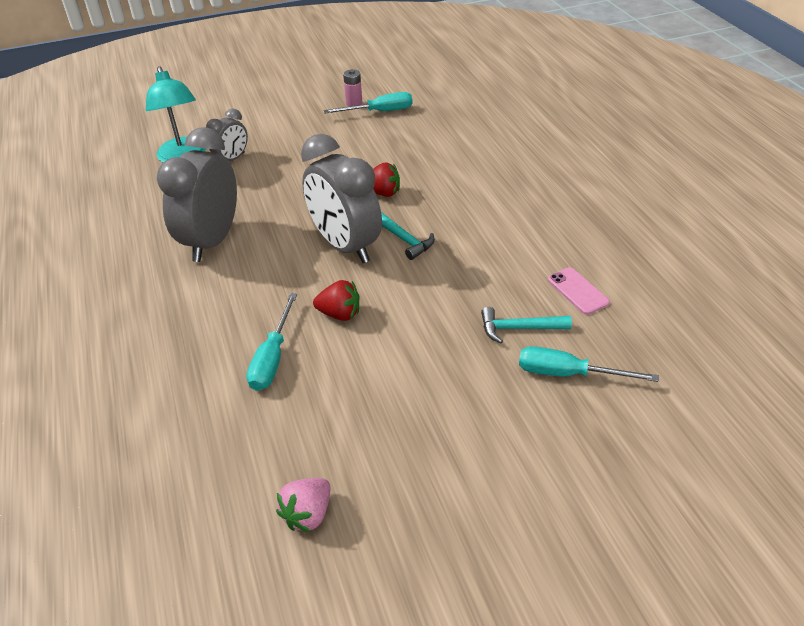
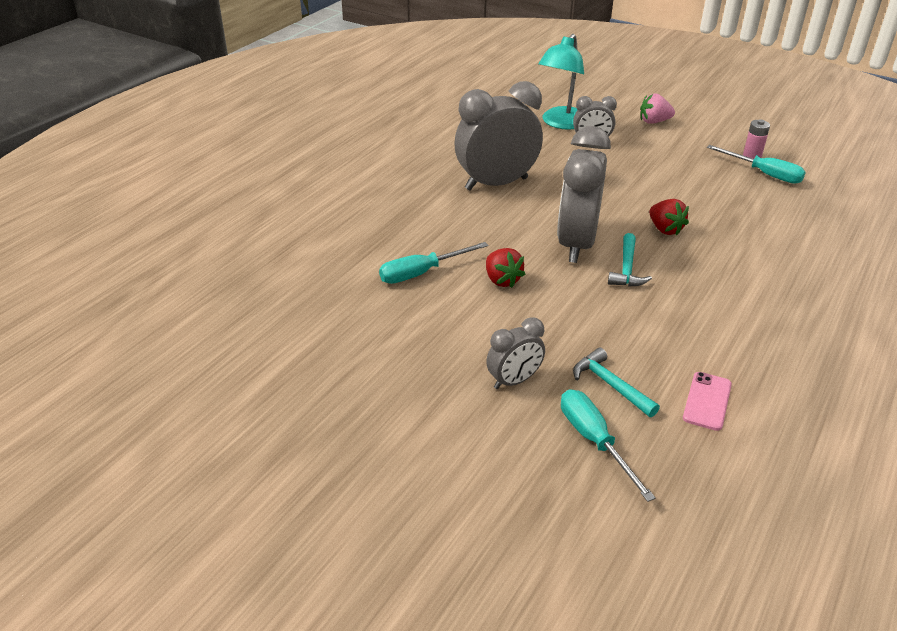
camera: 50 degrees right, 5 degrees down
(308, 514) = (306, 365): pink strawberry -> pink strawberry (654, 122)
(465, 380) = (514, 381): none -> grey clock

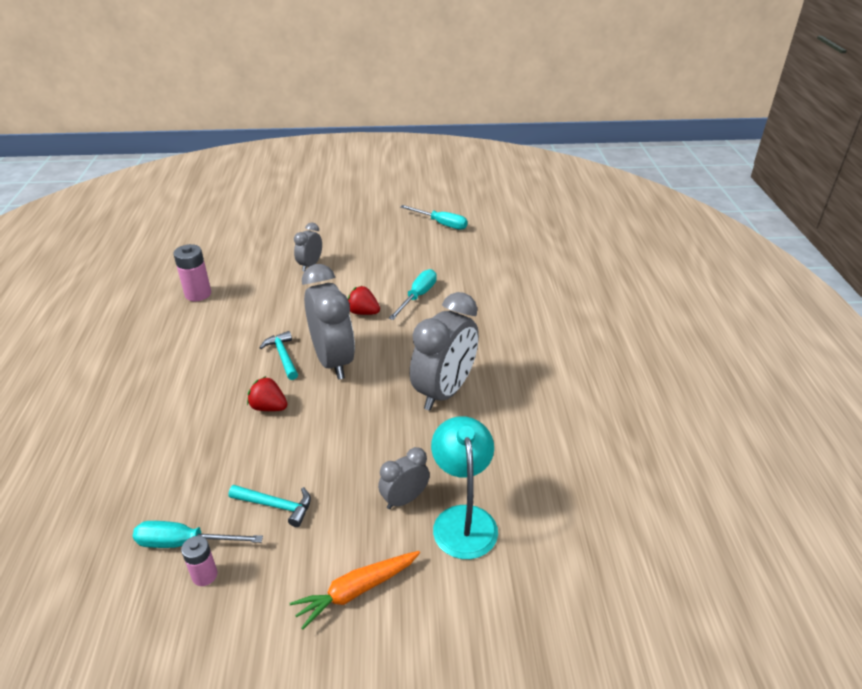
camera: 145 degrees right, 0 degrees up
(594, 441) = (252, 257): turquoise screwdriver -> turquoise screwdriver (441, 224)
(610, 385) = (256, 282): turquoise hammer -> turquoise hammer (276, 506)
(654, 122) = (356, 591): pink strawberry -> orange carrot
(707, 401) = (198, 294): pink phone -> pink battery

